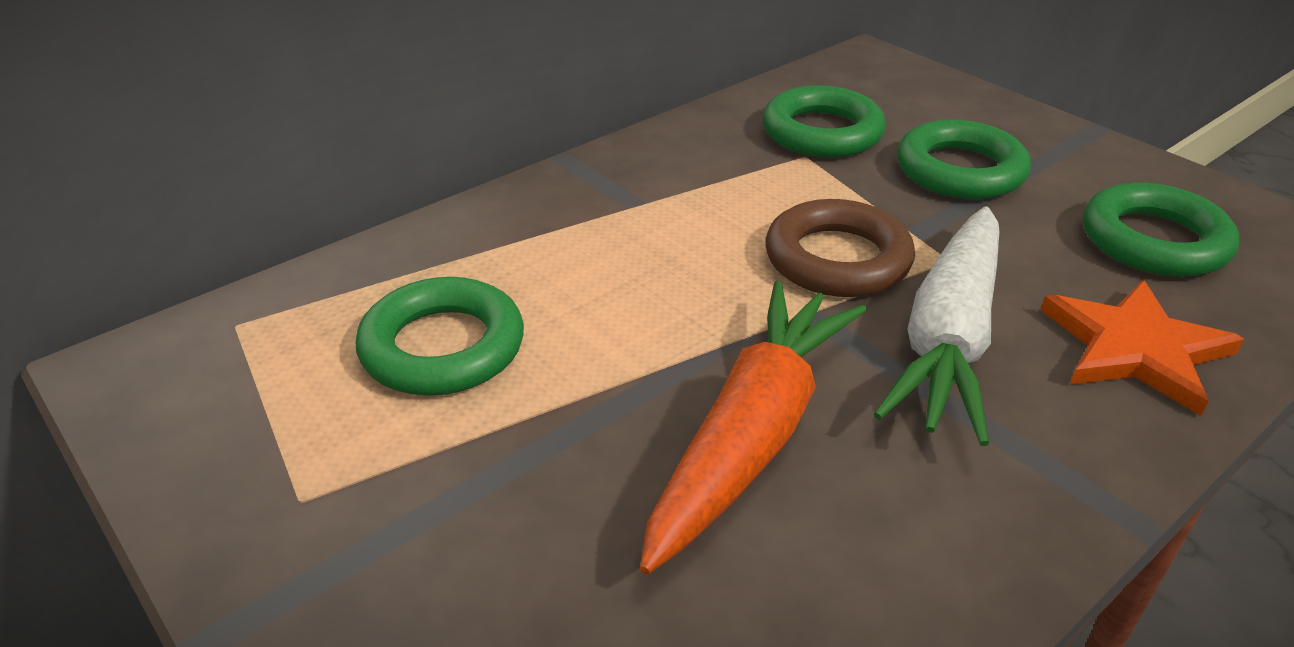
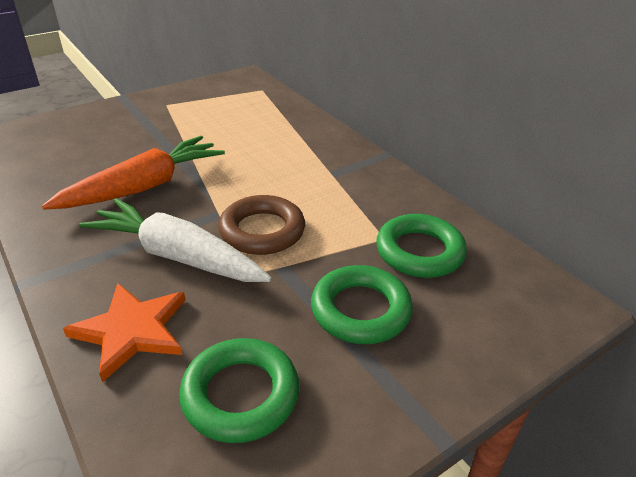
camera: 95 degrees right, 0 degrees up
(443, 347) = (232, 125): green ring -> none
(752, 434) = (144, 186): orange carrot -> orange carrot turned 75 degrees counterclockwise

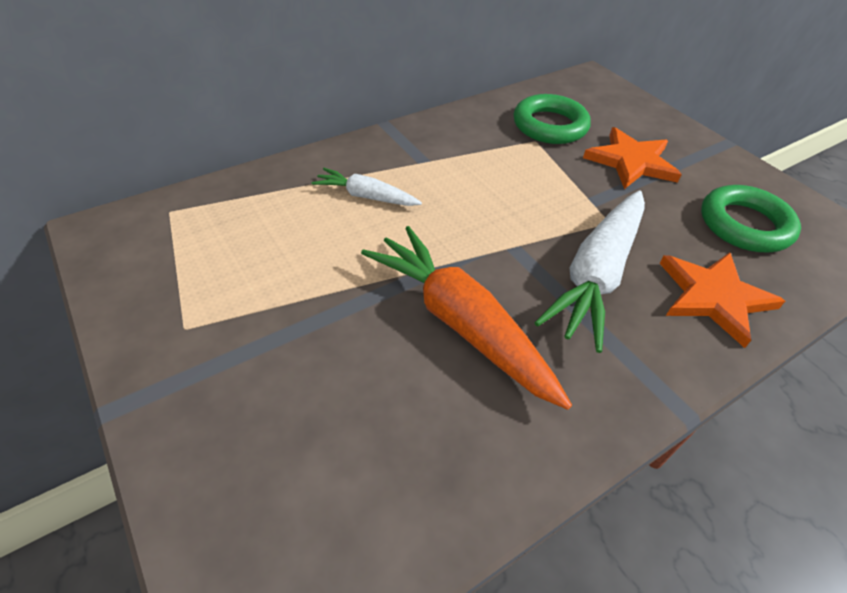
camera: 90 degrees left, 10 degrees up
(262, 231) = (539, 213): brown ring -> none
(281, 149) = (366, 196): none -> white carrot
(360, 310) = (631, 162): green ring -> orange star

